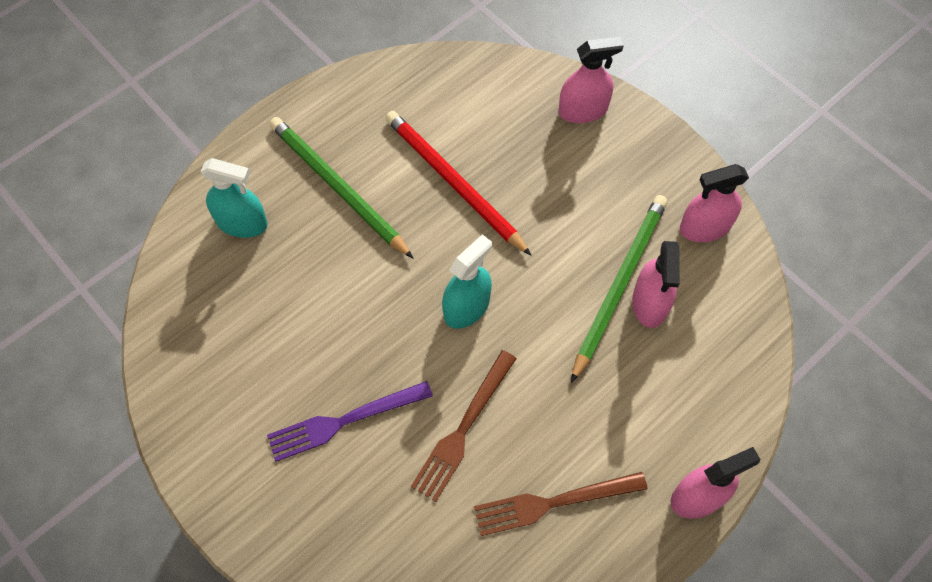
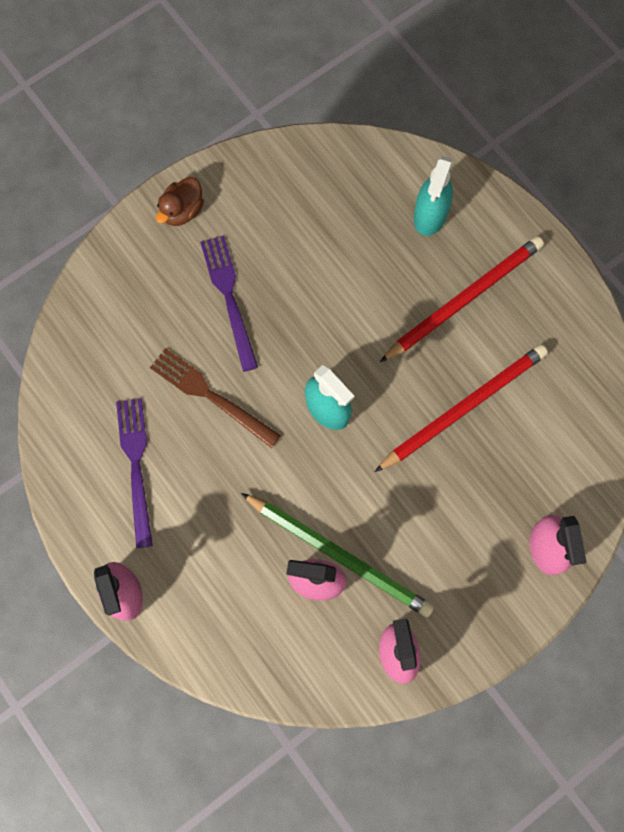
camera: 95 degrees right, 10 degrees up
(233, 488) = (182, 211): none -> brown duck
(338, 187) = (464, 299): green pencil -> red pencil
(553, 502) = (136, 465): brown fork -> purple fork

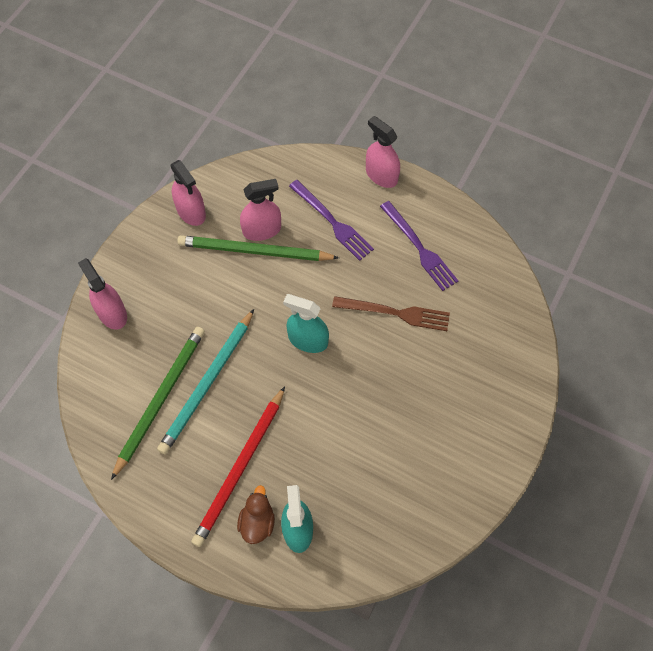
camera: 155 degrees right, 10 degrees down
(182, 211) = (498, 440): brown duck -> brown duck (257, 522)
(229, 297) = (422, 388): purple fork -> purple fork (332, 222)
(464, 407) = (207, 383): red pencil -> turquoise pencil
(523, 413) = (160, 399): none -> green pencil

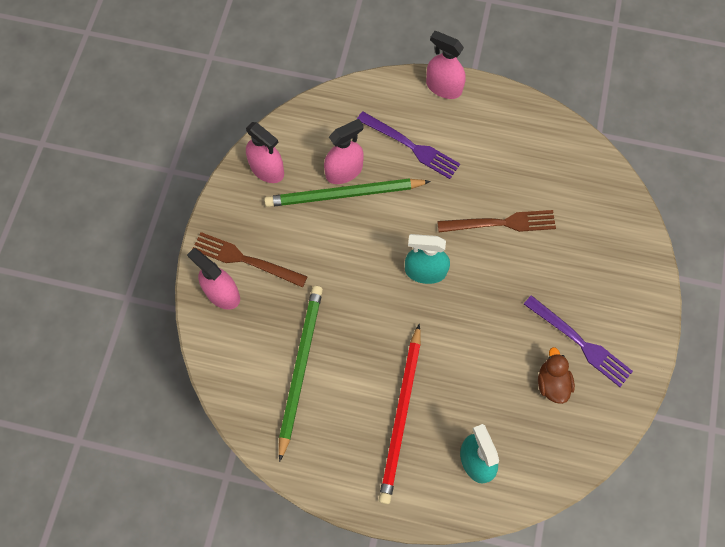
camera: 15 degrees left, 5 degrees up
(143, 288) = (245, 259): none -> brown fork
(207, 383) = (341, 340): turquoise pencil -> none
(257, 522) = (435, 464): brown duck -> brown duck (552, 383)
(419, 248) = (503, 152): purple fork -> purple fork (580, 343)

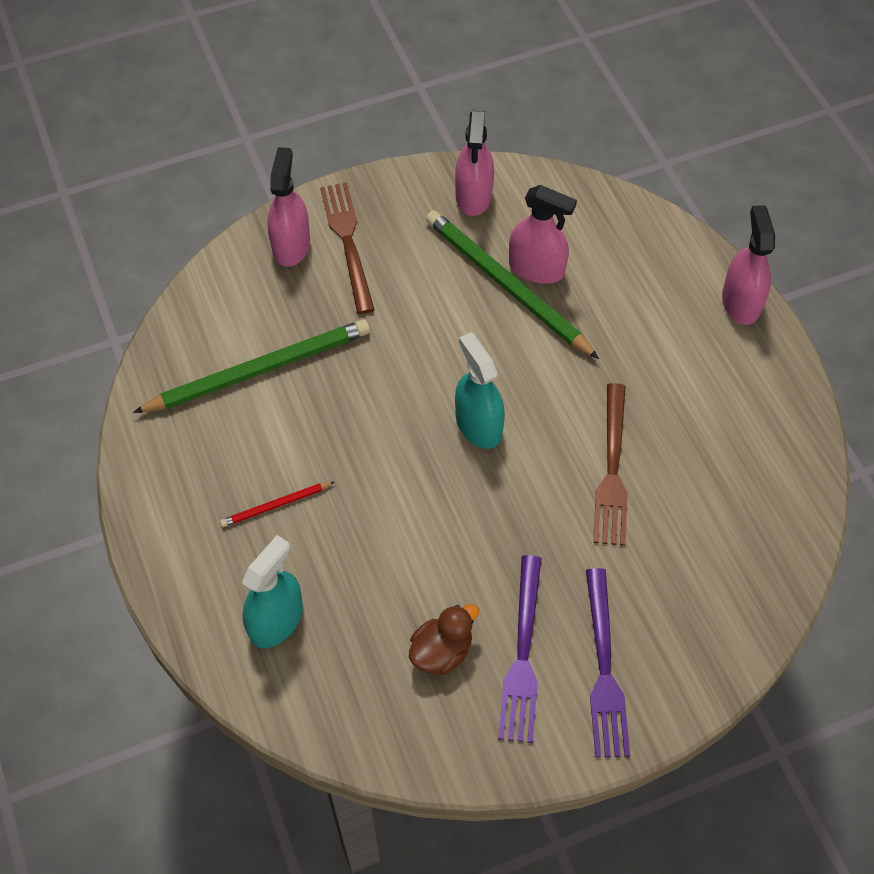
camera: 55 degrees right, 10 degrees down
(401, 415) = (275, 505): red pencil -> red pencil, size x0.46
(411, 146) = (629, 315): purple fork -> purple fork (604, 669)
(501, 223) = (612, 470): brown fork -> brown fork turned 45 degrees clockwise

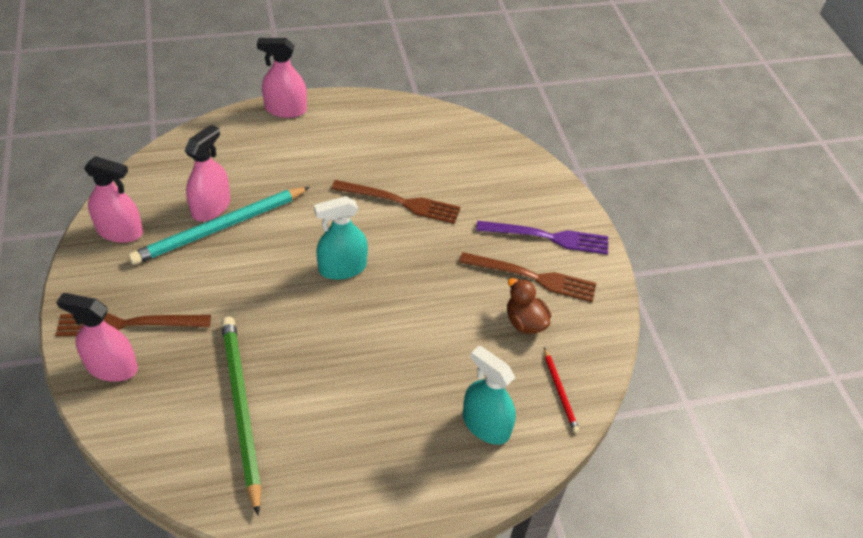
camera: 85 degrees left, 10 degrees down
(275, 505) = (381, 413): red pencil -> red pencil (560, 391)
(506, 285) = (220, 228): green pencil -> turquoise pencil
(522, 655) = (533, 277): purple fork -> brown fork

